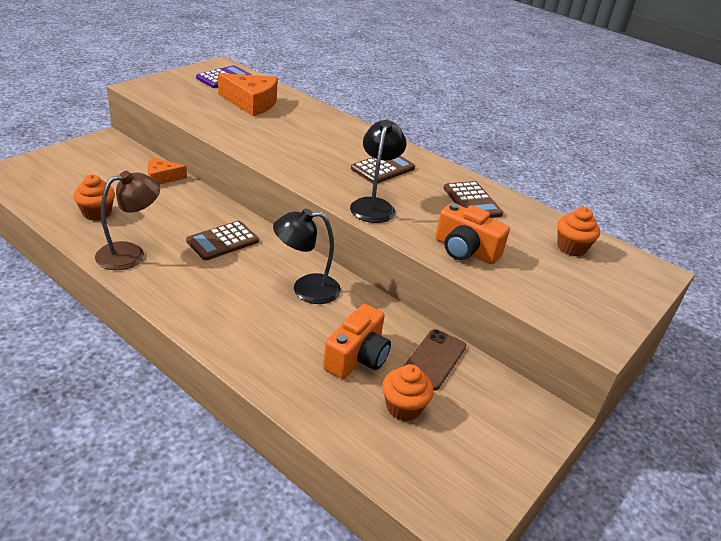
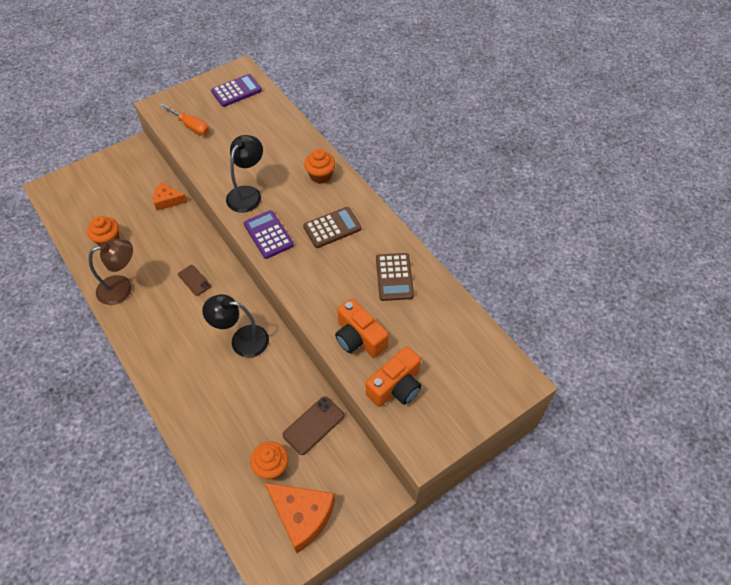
camera: 20 degrees right, 20 degrees up
(183, 101) = (190, 126): none -> orange screwdriver
(222, 241) = (194, 280): brown calculator -> brown phone
(251, 103) = (249, 129): orange cheese -> orange cheese (302, 516)
(314, 176) = (268, 235): none -> purple calculator
(357, 357) = (255, 414): orange camera -> orange camera (396, 386)
(374, 205) = (304, 276): black lamp -> black lamp (248, 193)
(571, 248) = (456, 344): orange cupcake -> orange cupcake (320, 175)

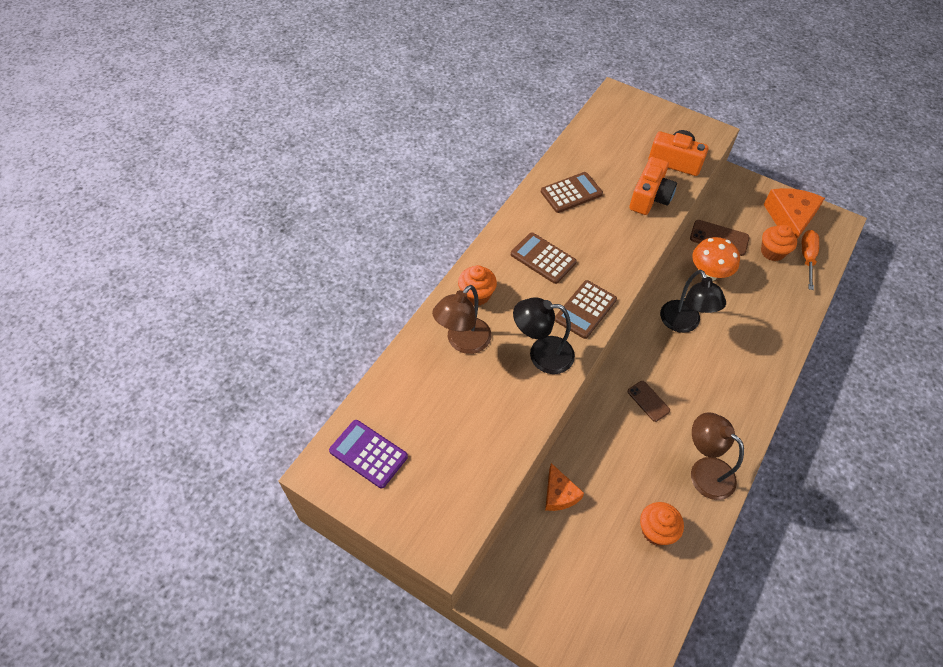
camera: 115 degrees left, 0 degrees up
(190, 126) = (464, 479): orange screwdriver -> orange screwdriver (807, 258)
(194, 280) = (648, 401): brown phone -> brown phone turned 60 degrees counterclockwise
(268, 235) = (585, 309): purple calculator -> brown calculator
(278, 390) = (708, 274): none -> orange mushroom
(285, 155) = (463, 342): none -> brown lamp

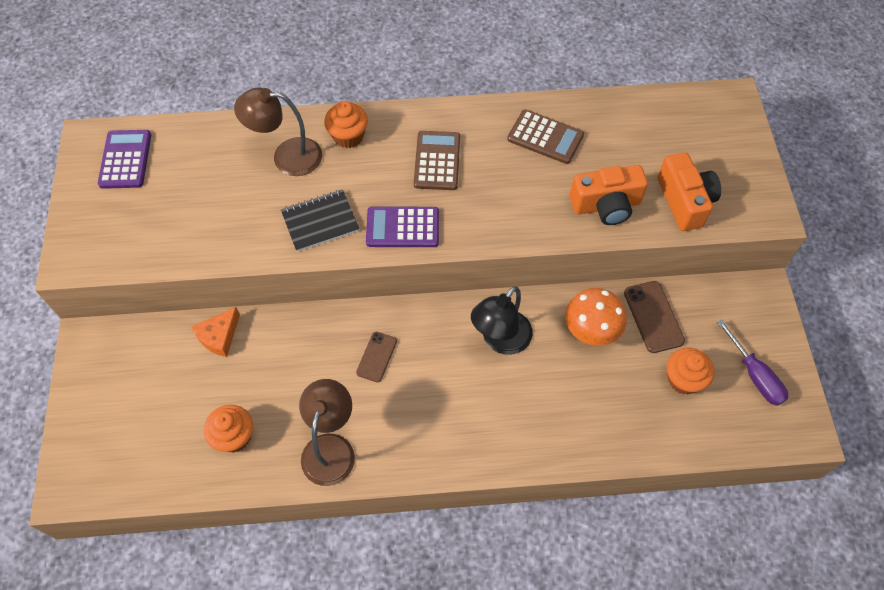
camera: 55 degrees right, 5 degrees up
(541, 354) = (320, 221): black lamp -> black notebook
(585, 309) = (402, 227): brown calculator -> purple calculator
(789, 219) = (754, 375): orange cheese -> purple screwdriver
(807, 258) = (709, 420): orange screwdriver -> none

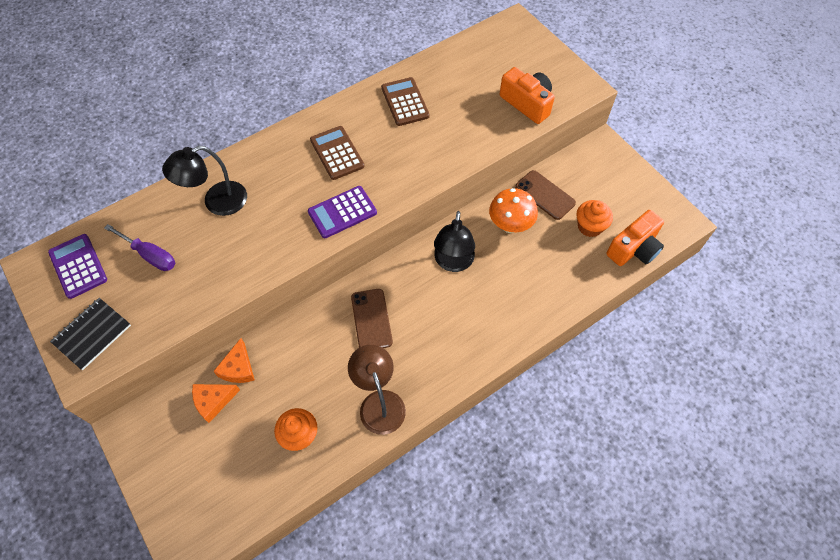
camera: 30 degrees left, 0 degrees up
(177, 357) = (213, 401): none -> orange cheese
(287, 156) = (217, 202): brown lamp -> black lamp
(320, 221) = (275, 238): black notebook -> black notebook (92, 334)
(348, 136) = (256, 165): orange cupcake -> none
(377, 357) = (371, 319): brown phone -> brown phone, size x1.50
(545, 137) = (405, 102): brown calculator -> brown calculator turned 105 degrees counterclockwise
(606, 205) = (477, 130): orange camera -> orange camera (634, 249)
(754, 375) = (631, 201): purple screwdriver -> purple screwdriver (150, 255)

